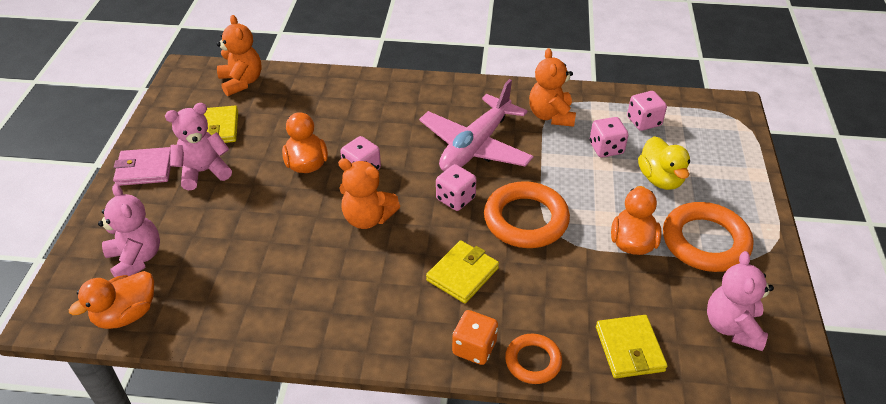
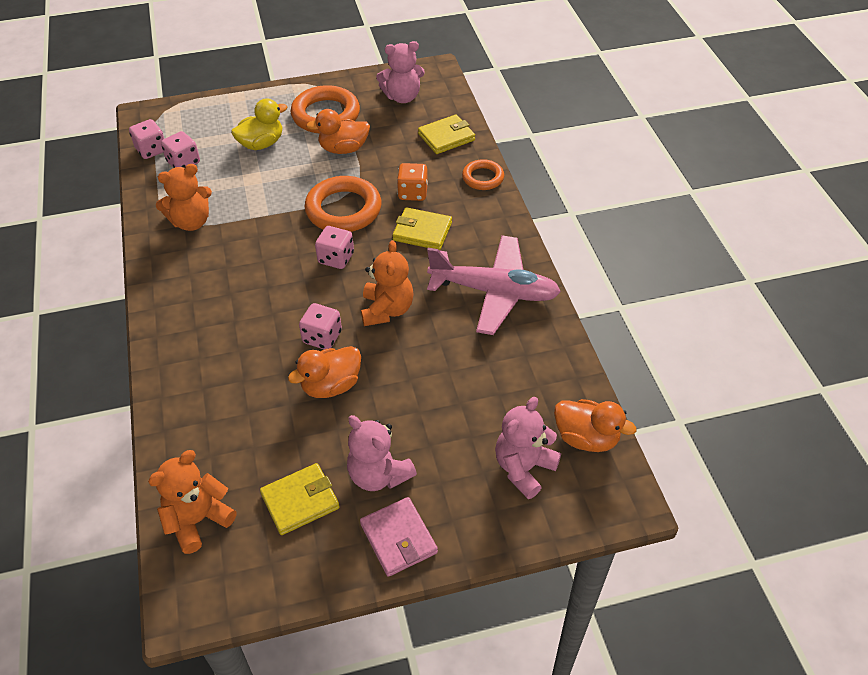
camera: 110 degrees left, 5 degrees up
(474, 348) = (489, 208): orange dice -> orange dice (413, 193)
(475, 146) = (256, 263): pink plane -> pink plane (494, 292)
(606, 148) = (230, 179): pink dice -> pink dice (151, 150)

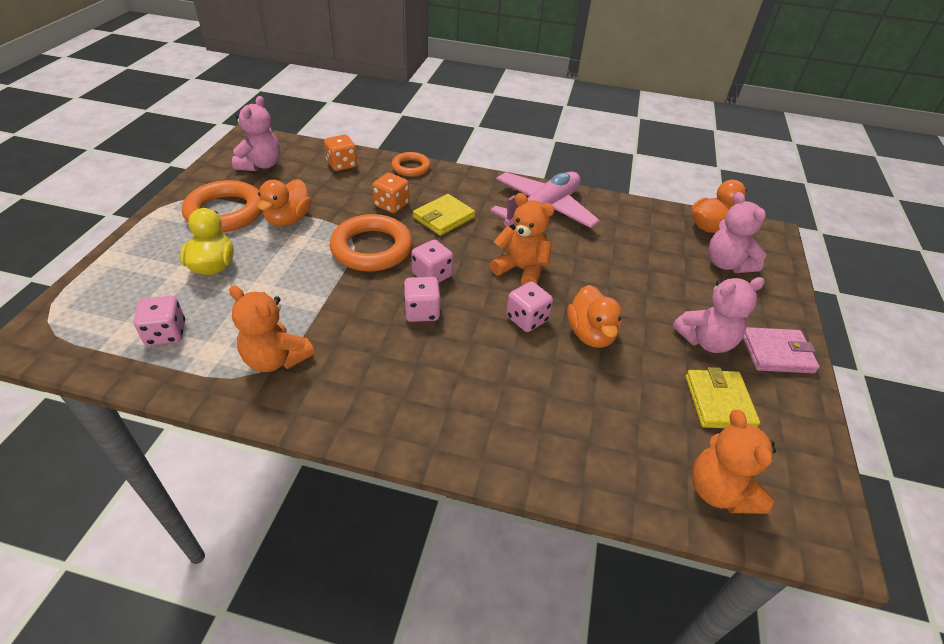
camera: 65 degrees left, 5 degrees down
(151, 150) = (106, 354): pink dice -> pink dice (422, 311)
(191, 222) = (276, 359): orange teddy bear -> orange teddy bear turned 120 degrees clockwise
(446, 137) = (342, 164): yellow wallet -> orange dice

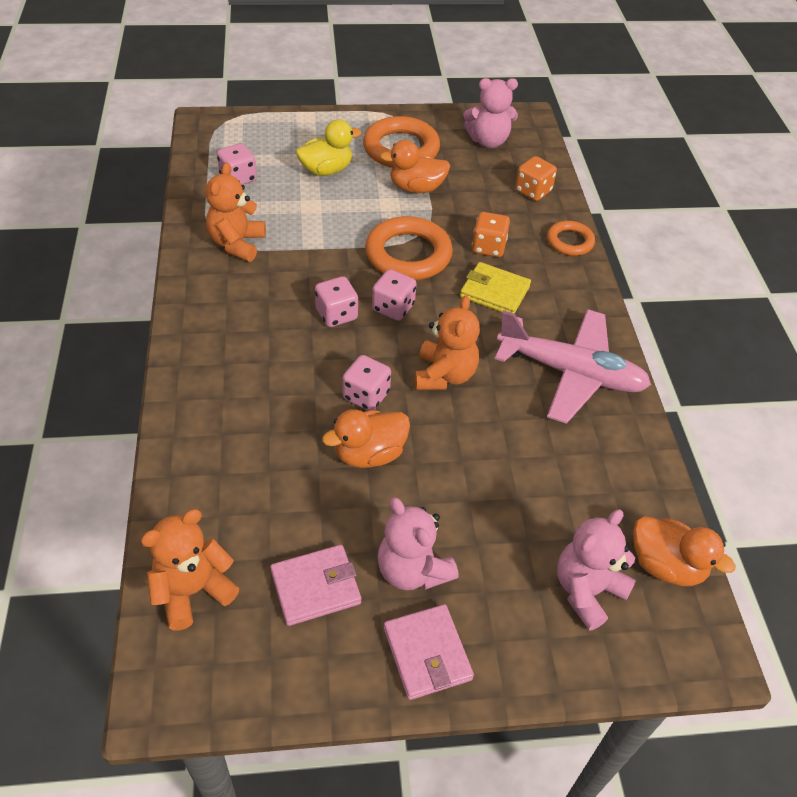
camera: 70 degrees right, 5 degrees up
(719, 402) = (316, 587): yellow wallet -> pink wallet

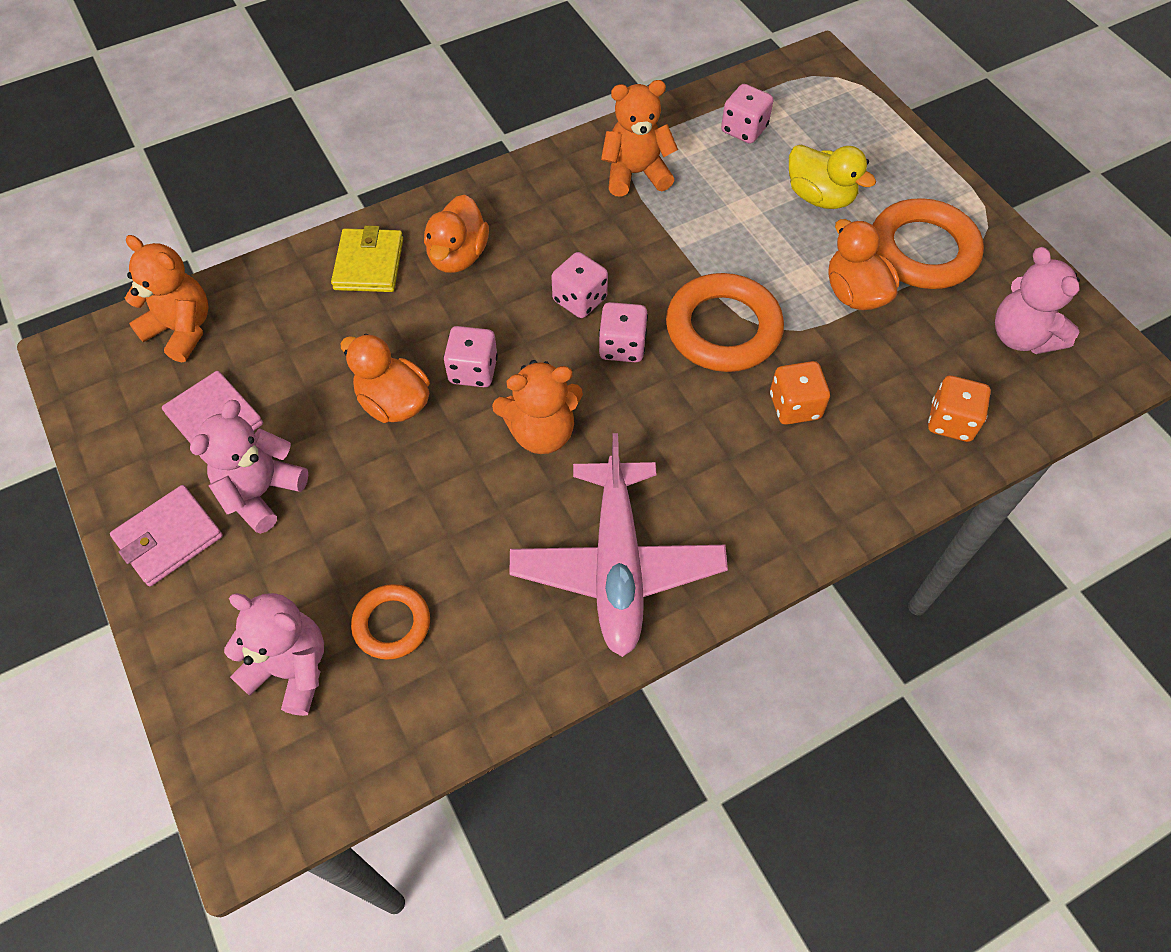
camera: 70 degrees right, 10 degrees up
(494, 292) = (714, 439): yellow wallet -> yellow wallet (369, 264)
(570, 241) = (873, 496): orange ring -> orange ring (392, 624)
(666, 565) = (356, 750): orange duck -> orange duck (458, 256)

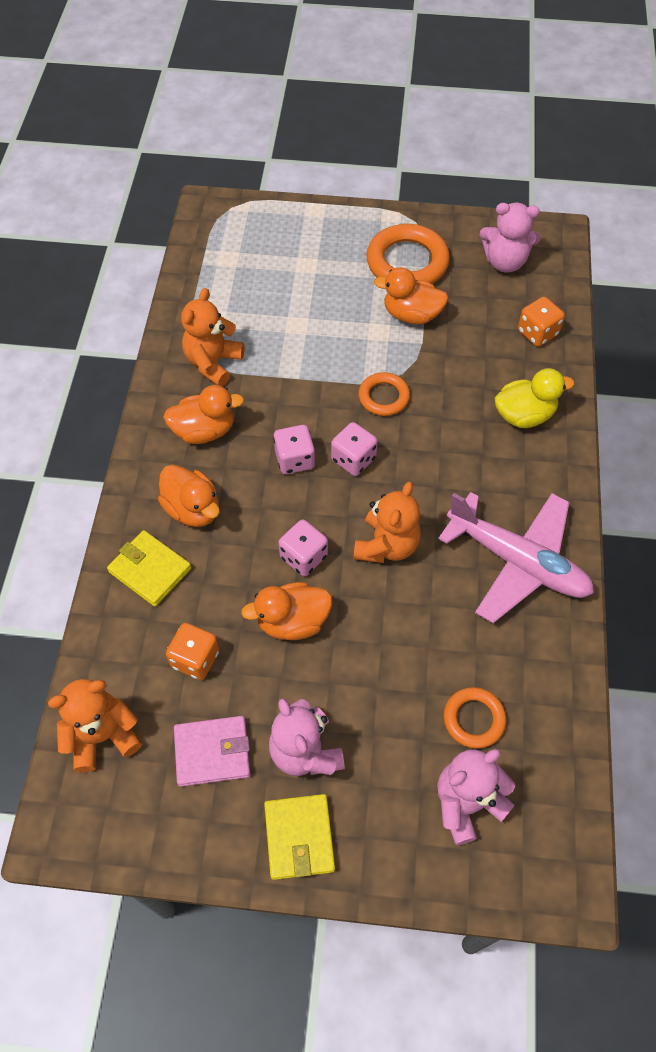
camera: 55 degrees left, 0 degrees up
(169, 538) = (299, 837): pink wallet -> yellow wallet
(552, 213) = (204, 431): none -> orange duck
(723, 329) = (384, 397): orange ring -> orange ring, size x0.57
(744, 129) = (230, 282): pink dice -> none
(795, 406) = (470, 398): orange dice -> orange dice (195, 659)
(820, 197) = (322, 282): yellow duck -> yellow duck (524, 415)

